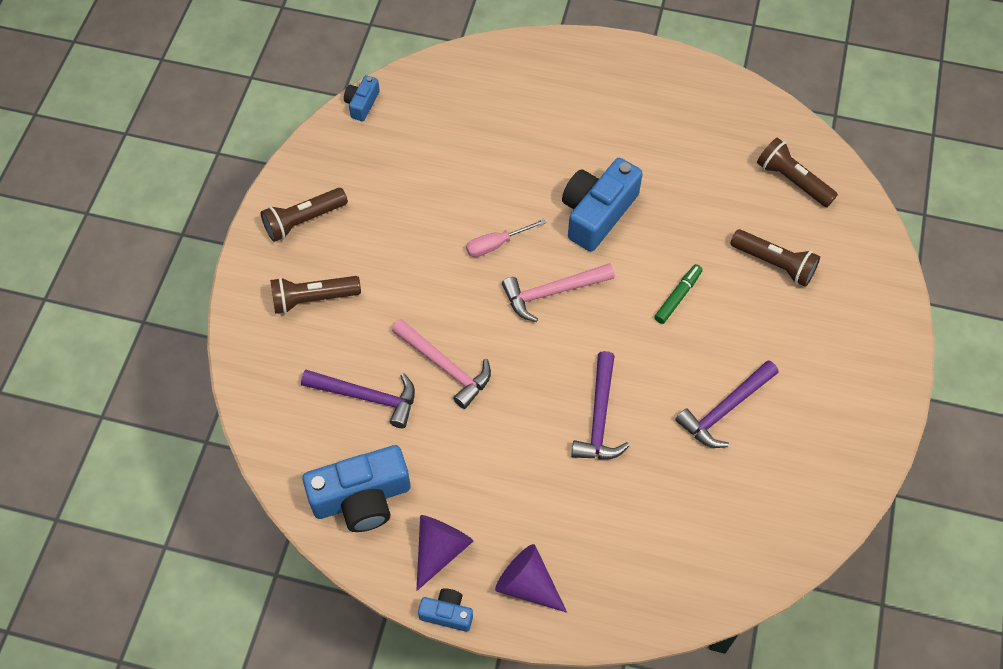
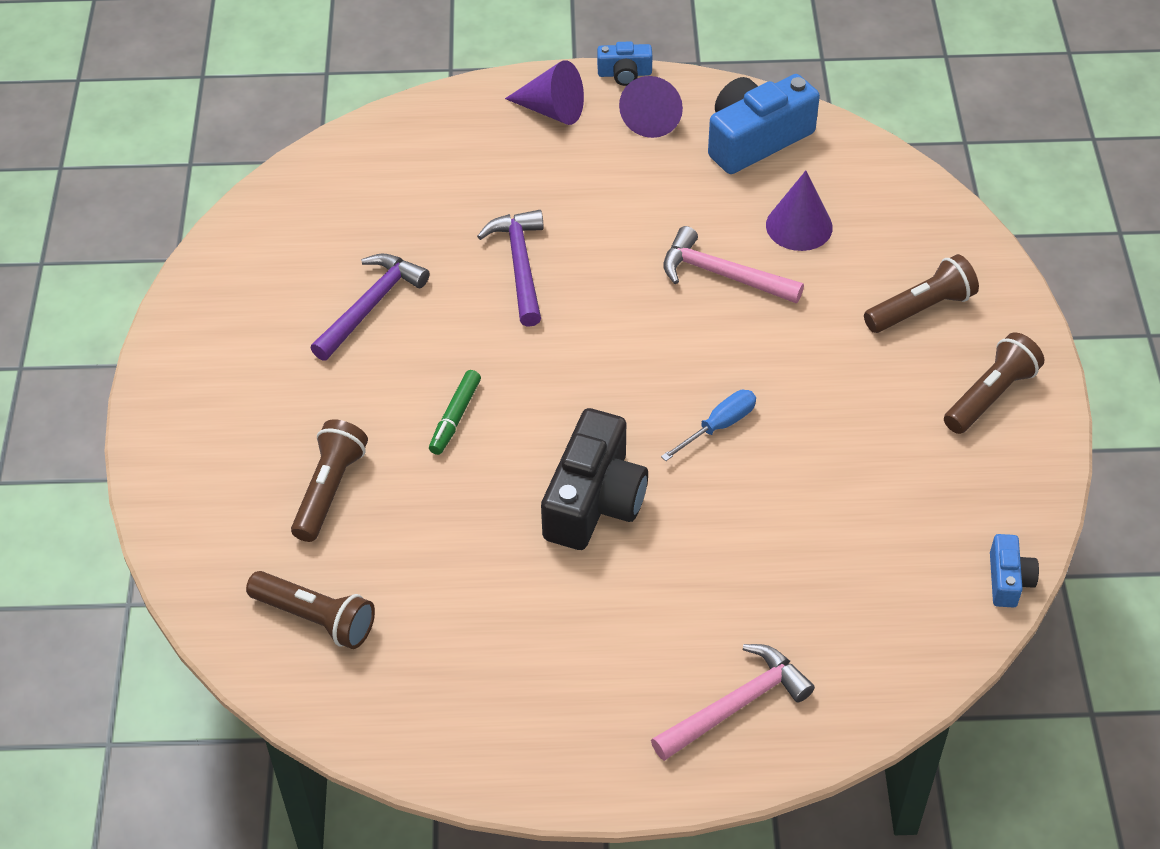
camera: 165 degrees right, 10 degrees down
(367, 397) = (799, 226): purple hammer -> purple cone
(496, 244) = (718, 426): pink screwdriver -> blue screwdriver
(552, 292) = (622, 385): pink hammer -> pink hammer (736, 705)
(597, 213) = (594, 500): blue camera -> black camera
(774, 264) = (329, 490): brown flashlight -> brown flashlight turned 90 degrees clockwise

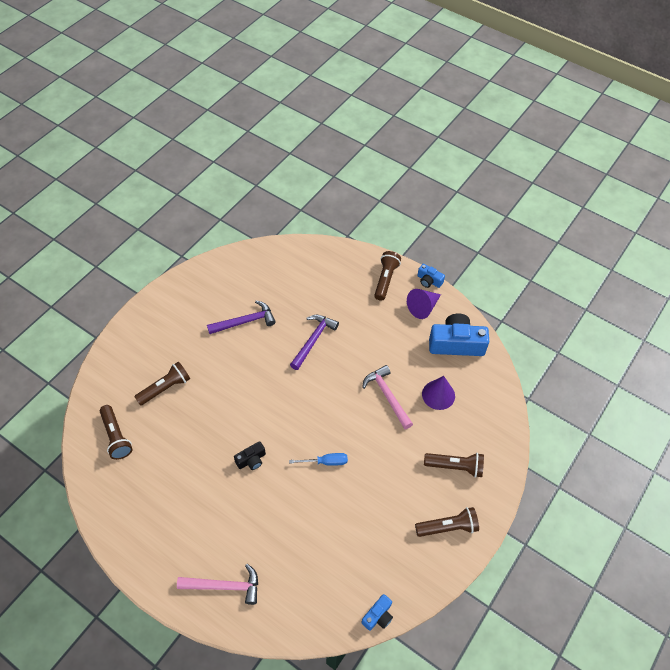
camera: 35 degrees right, 5 degrees up
(455, 417) = (233, 389): green marker -> none
(552, 110) = (385, 280): purple cone -> brown flashlight
(594, 500) = (251, 460): black camera -> black camera, size x0.50

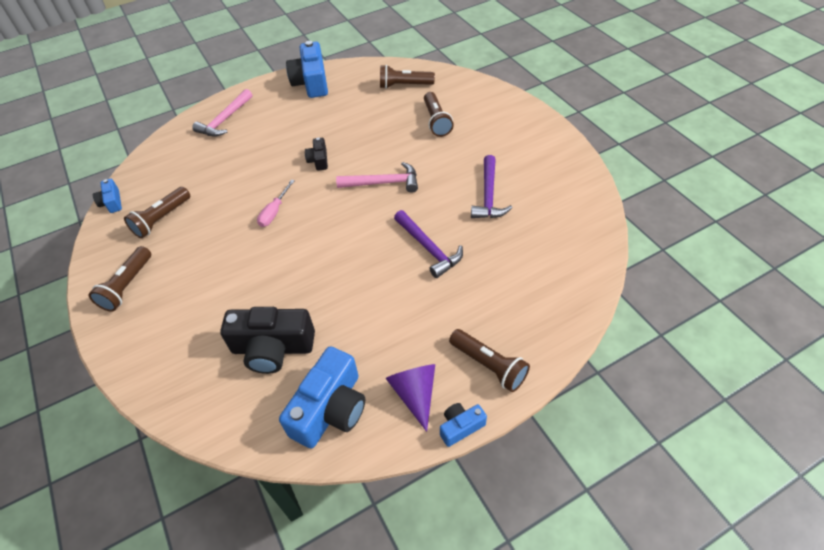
camera: 120 degrees right, 5 degrees down
(133, 531) = (311, 82): none -> blue camera
(325, 462) = (274, 212): blue screwdriver -> pink screwdriver
(387, 396) = (308, 293): pink hammer -> pink hammer (383, 183)
(438, 395) = (273, 348): purple cone -> black camera
(455, 467) = (177, 323): brown flashlight -> brown flashlight (161, 219)

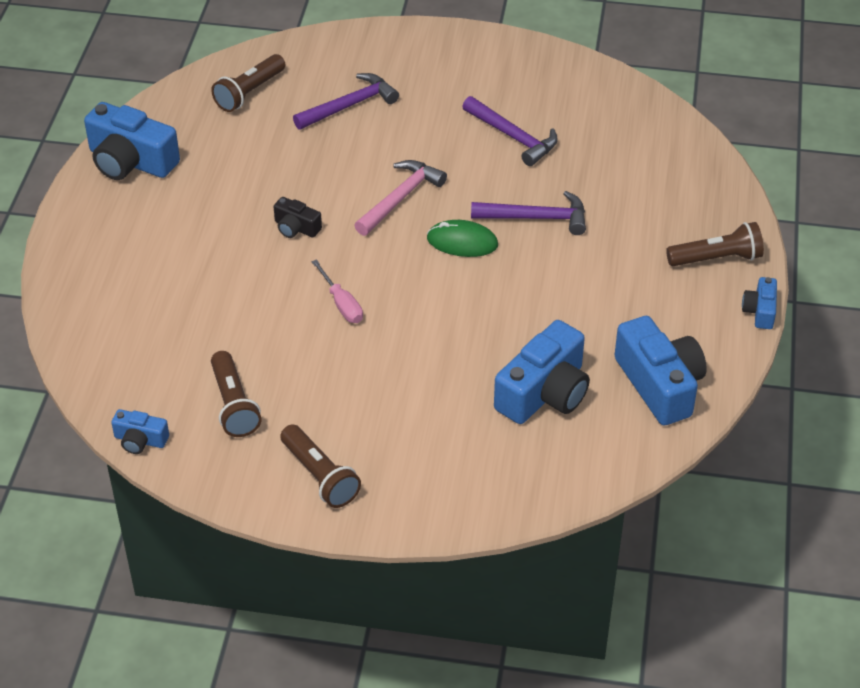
camera: 55 degrees left, 5 degrees down
(225, 120) = (103, 271): pink hammer -> none
(273, 348) = (544, 393): black camera -> blue camera
(373, 229) = (462, 242): none -> green mouse
(415, 394) = (699, 321): purple cone -> none
(436, 121) = (349, 105): brown flashlight -> purple hammer

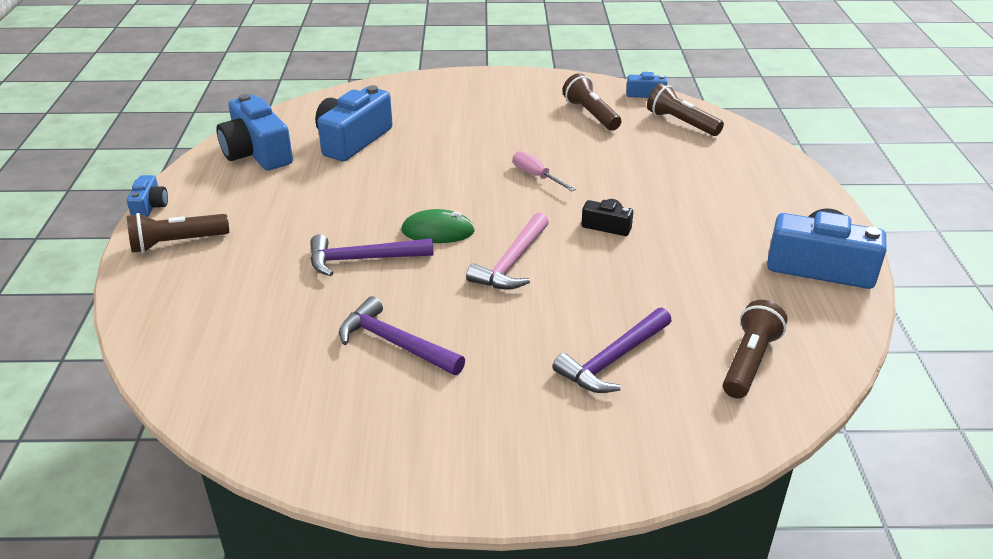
camera: 170 degrees right, 10 degrees down
(320, 476) = (511, 89): brown flashlight -> brown flashlight (681, 123)

